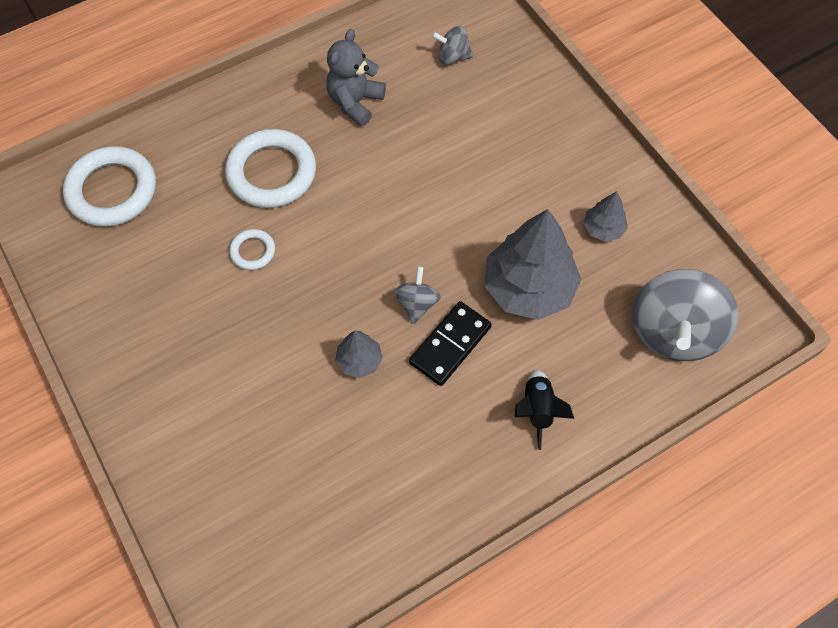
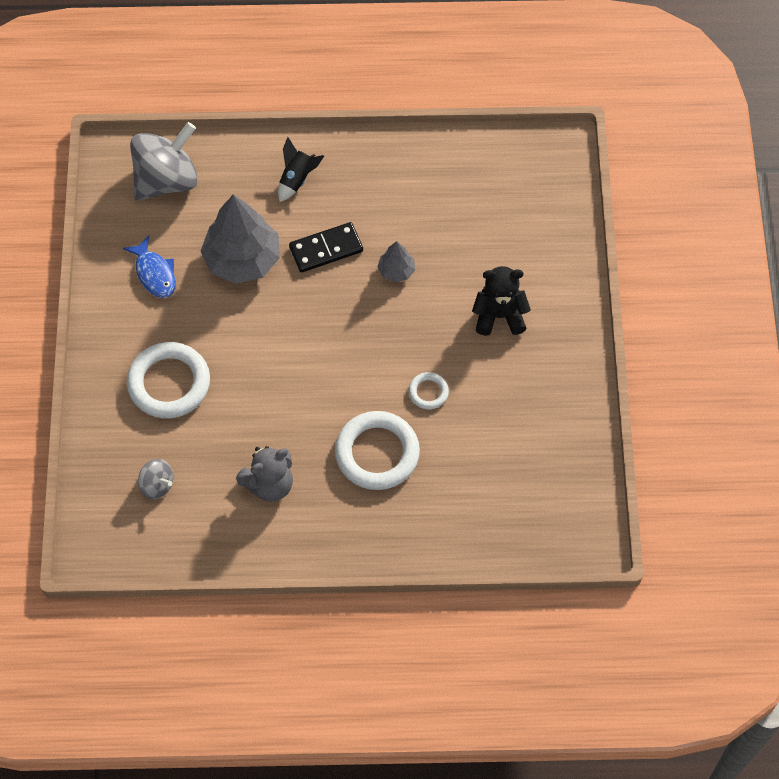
camera: 150 degrees left, 0 degrees up
(112, 190) = (516, 505): white ring -> white ring (169, 383)
(218, 368) = (499, 315): none -> black teddy bear
(417, 304) = (330, 289): grey spinning top -> none
(603, 229) = (154, 273): grey tree -> blue fish

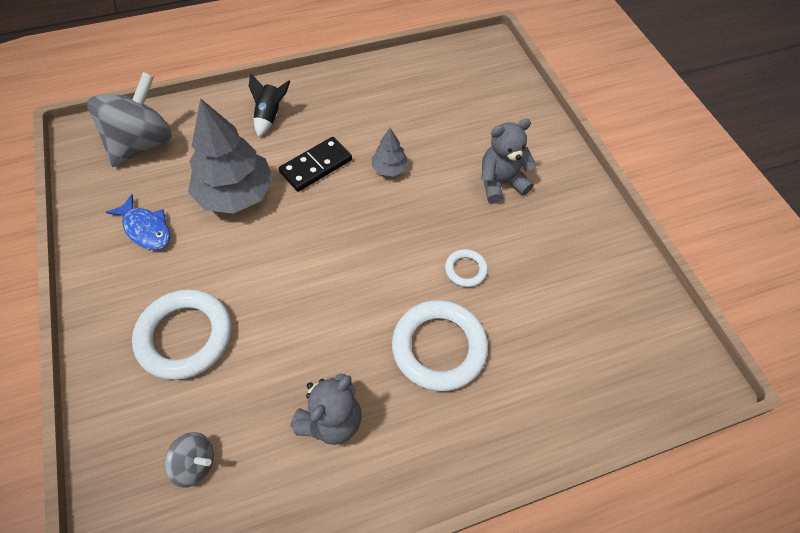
camera: 20 degrees left, 5 degrees down
(499, 315) = (501, 183): black teddy bear -> grey teddy bear

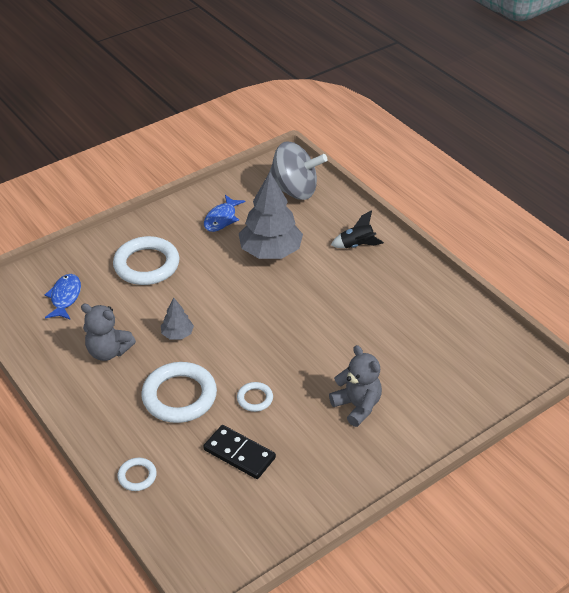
camera: 75 degrees right, 15 degrees down
(195, 463) = (65, 297): grey spinning top -> blue fish
(316, 166) = (318, 286): black domino -> black domino (239, 454)
(389, 168) = (337, 329): grey tree -> grey tree (177, 334)
(554, 423) = (137, 476): none -> white ring

